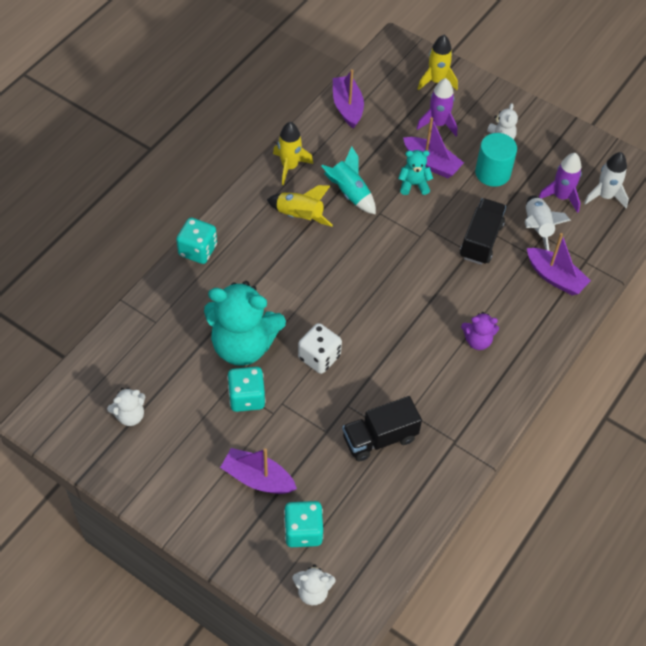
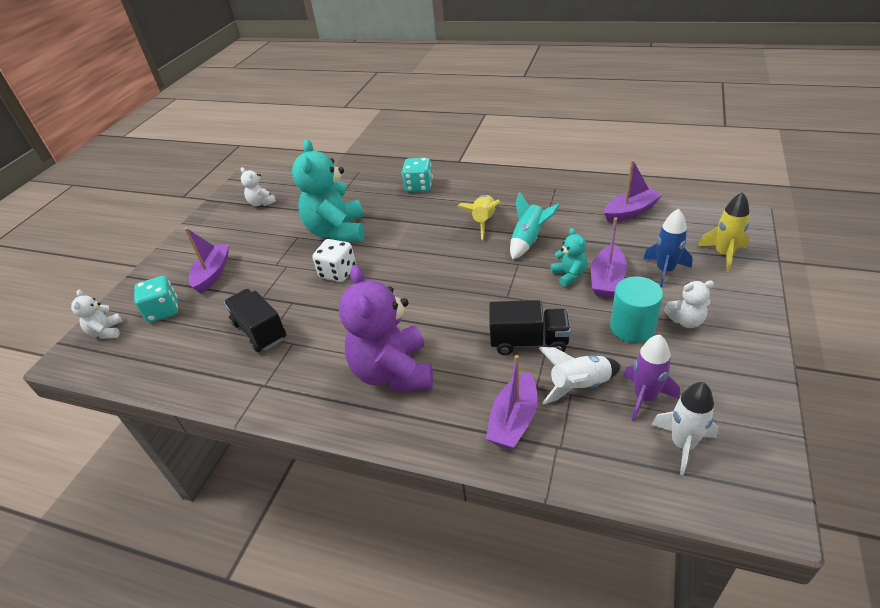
camera: 80 degrees right, 15 degrees down
(246, 397) = (287, 247): turquoise dice -> none
(289, 167) = (533, 202): yellow rocket -> none
(438, 124) = (665, 270): purple rocket -> blue rocket
(477, 341) = (393, 372): purple teddy bear -> purple teddy bear, size x2.15

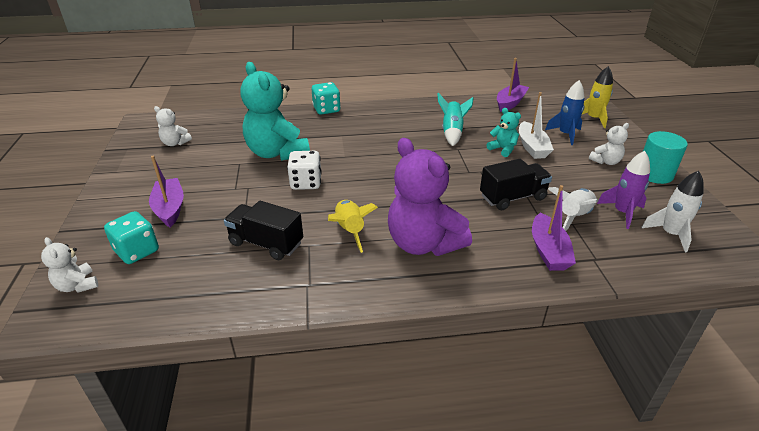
camera: 30 degrees left, 5 degrees down
(483, 222) = (404, 125): yellow rocket -> yellow rocket (350, 231)
(607, 279) = (532, 147): purple boat -> white boat
(632, 327) = (575, 173): turquoise cylinder -> turquoise cylinder (654, 174)

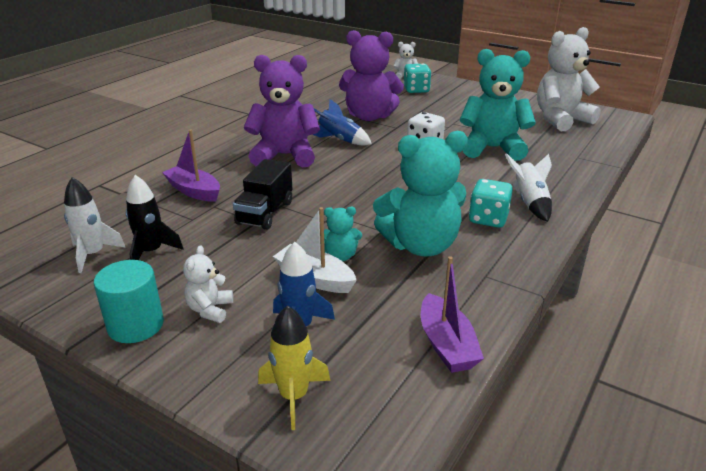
camera: 130 degrees right, 5 degrees down
(170, 208) = (453, 103): purple boat -> none
(175, 143) = (561, 120): white teddy bear -> white teddy bear, size x2.15
(266, 243) = (369, 116): black truck -> purple teddy bear
(326, 109) = (571, 197): turquoise dice -> turquoise dice (488, 219)
(350, 231) = (340, 140): yellow rocket -> blue rocket
(452, 132) = (421, 245): turquoise rocket -> turquoise teddy bear
(573, 217) = (195, 224): white rocket -> white rocket (529, 202)
(622, 212) = (151, 252): purple rocket -> black rocket

